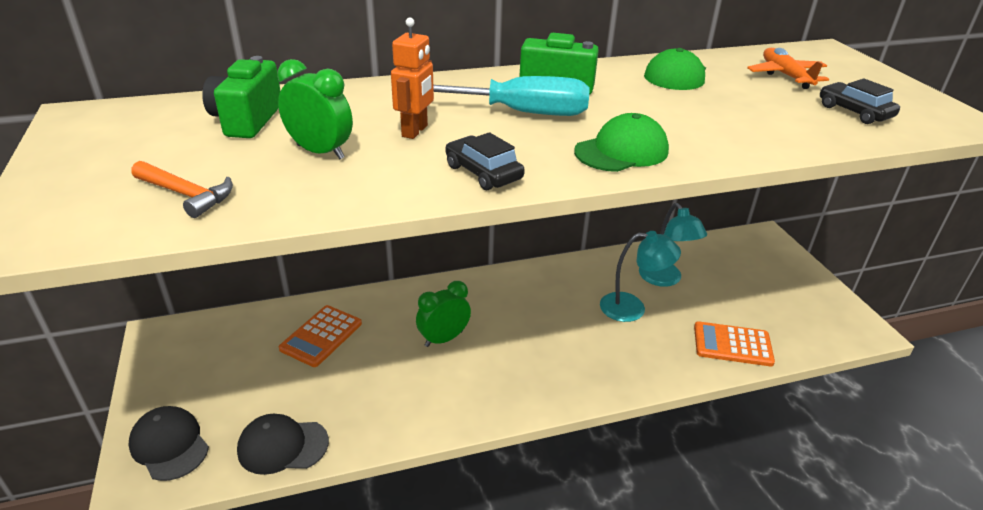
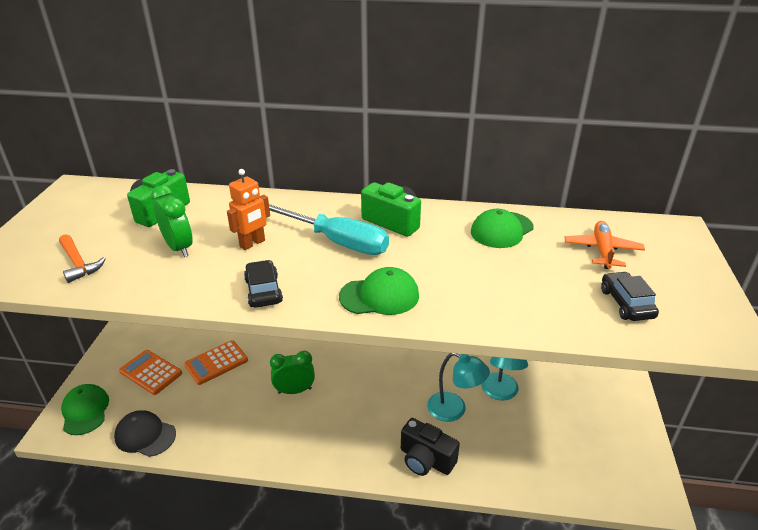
camera: 25 degrees right, 0 degrees up
(169, 445) = (85, 411): black cap -> green cap
(639, 363) = (426, 460): none -> black camera
(732, 345) = (517, 470): orange calculator -> orange calculator (150, 372)

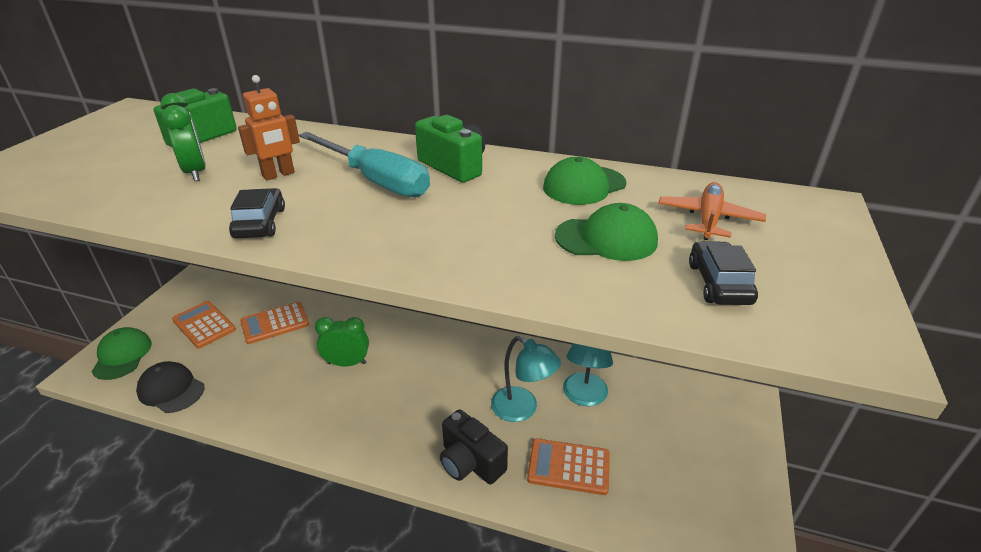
camera: 10 degrees right, 0 degrees up
(78, 263) = (80, 178): orange hammer -> none
(379, 296) = (394, 242): green cap -> green cap (606, 239)
(504, 451) = (568, 467): none -> orange calculator

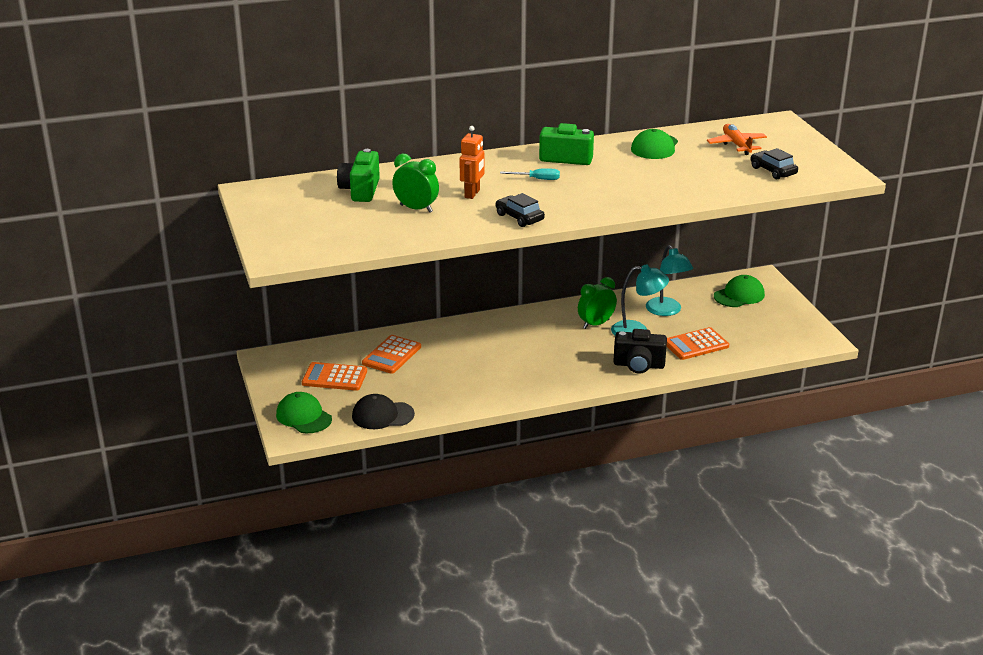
camera: 35 degrees left, 5 degrees down
(347, 363) = (487, 354): green clock -> green clock (596, 324)
(376, 181) = (537, 179): turquoise screwdriver -> turquoise screwdriver, size x0.46
(606, 239) = (702, 168): green cap -> green cap (739, 295)

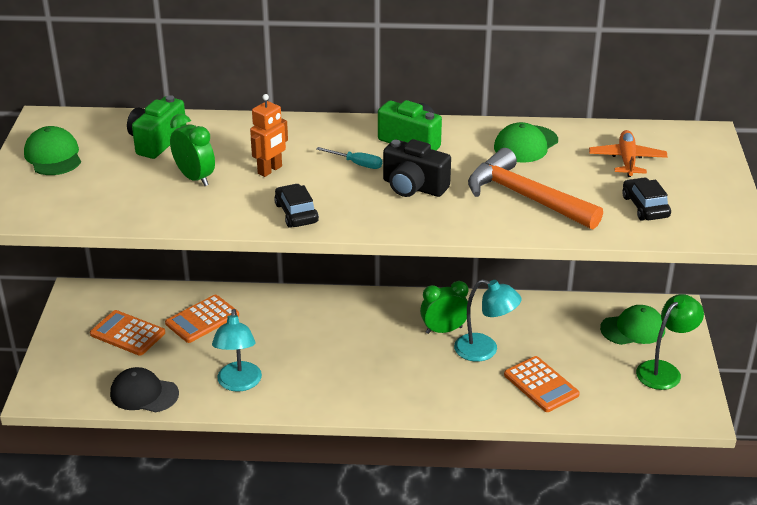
camera: 20 degrees right, 5 degrees up
(304, 417) = (66, 375): green cap -> green cap (53, 156)
(639, 365) = (458, 397): black camera -> black camera (413, 187)
(667, 311) = (535, 331): turquoise lamp -> turquoise lamp (239, 384)
(682, 179) = (525, 197): none -> orange hammer
(696, 344) = (541, 385): orange calculator -> orange calculator turned 120 degrees counterclockwise
(780, 317) = (664, 370): none -> green lamp

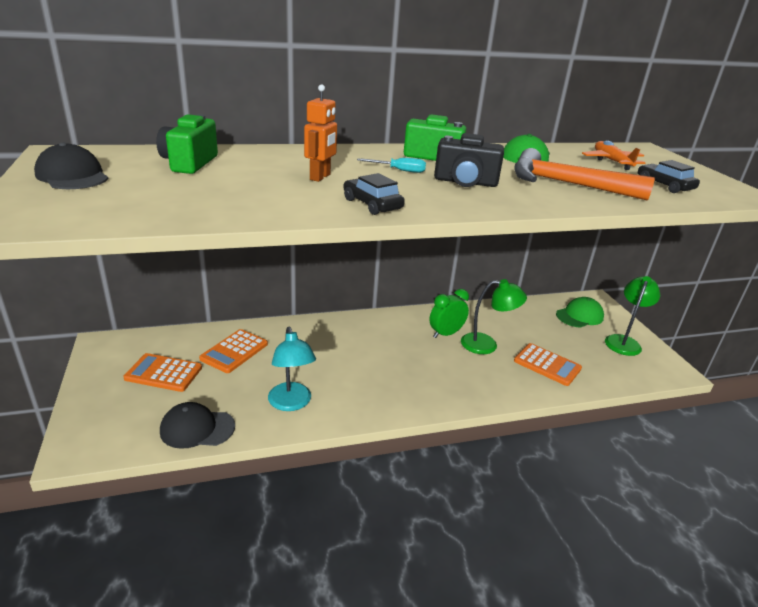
camera: 20 degrees left, 5 degrees down
(53, 156) = (72, 176): green cap -> black cap
(195, 178) = (245, 185): green clock -> none
(485, 350) = (487, 345): turquoise lamp -> green lamp

